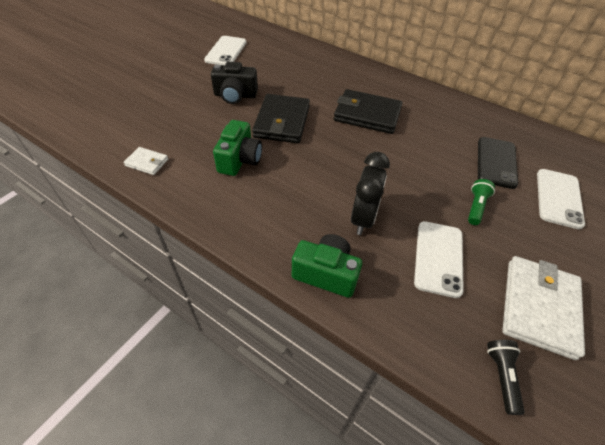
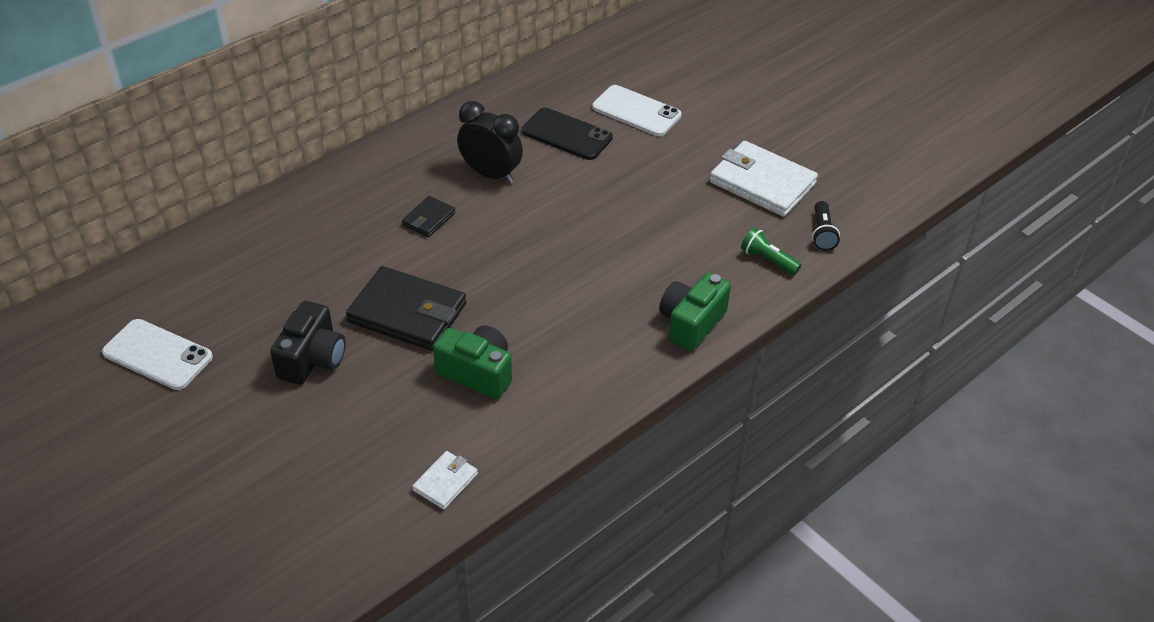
camera: 75 degrees left, 5 degrees down
(363, 218) = (621, 274): black clock -> black clock (491, 174)
(367, 115) = (429, 219): black wallet -> black wallet, size x0.50
(438, 258) = (692, 230): white phone -> none
(476, 207) = (631, 177): green flashlight -> green flashlight (768, 260)
(501, 376) = (822, 233): black flashlight -> black flashlight turned 105 degrees counterclockwise

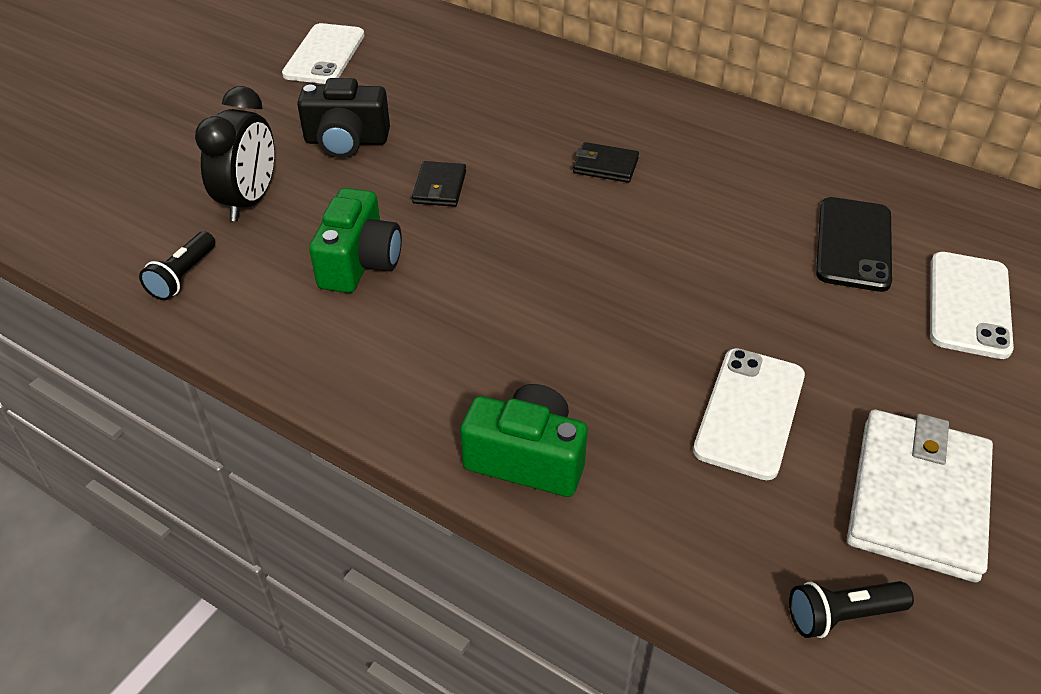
camera: 75 degrees right, 0 degrees up
(407, 313) = (439, 187): black wallet -> black wallet, size x0.50
(445, 482) = (183, 276): white wallet -> black flashlight
(491, 174) = (720, 195): black clock -> black clock (249, 201)
(687, 223) = (749, 412): none -> white phone
(768, 260) = (722, 538): green flashlight -> none

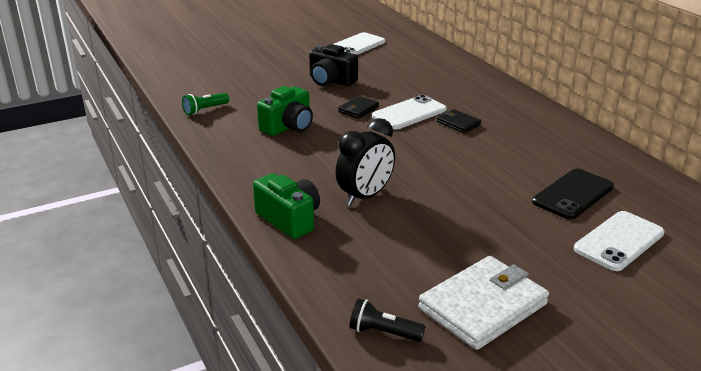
camera: 30 degrees right, 15 degrees down
(183, 276) = (205, 110): black flashlight -> green flashlight
(249, 201) = (262, 91): black clock -> black clock (365, 196)
(749, 412) = (425, 241): white phone -> white phone (409, 113)

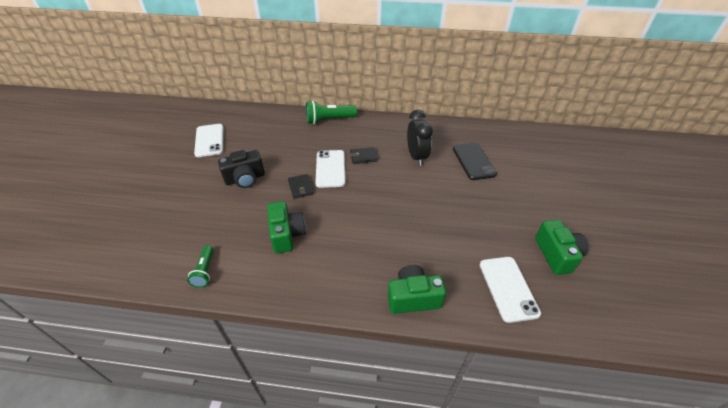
camera: 55 degrees left, 15 degrees up
(365, 196) = (413, 243): black clock -> black clock (416, 157)
(383, 332) = (564, 313): black flashlight -> none
(483, 306) = (557, 255): white wallet -> green camera
(487, 83) = (329, 120): none -> green flashlight
(619, 241) = (525, 172): white phone -> white phone (508, 288)

